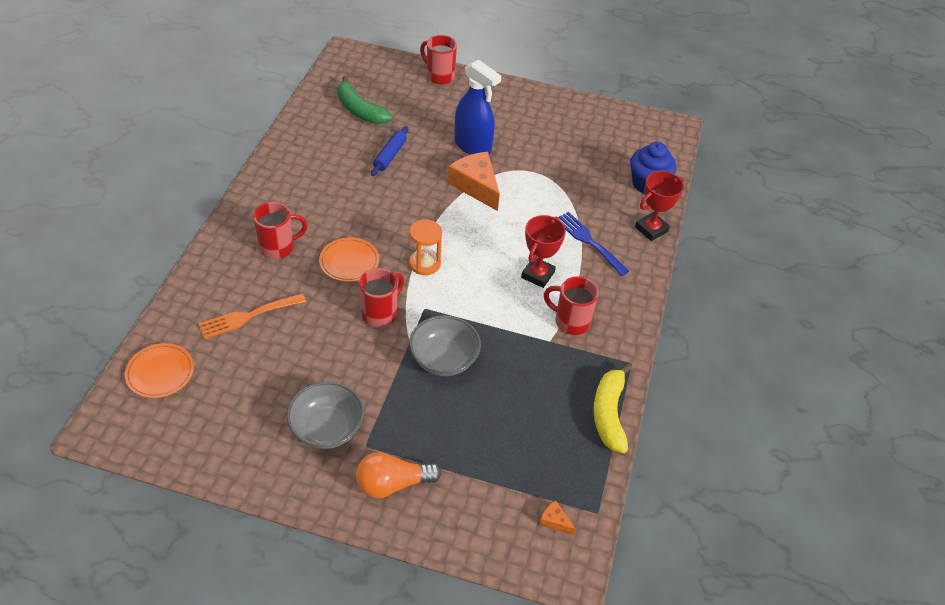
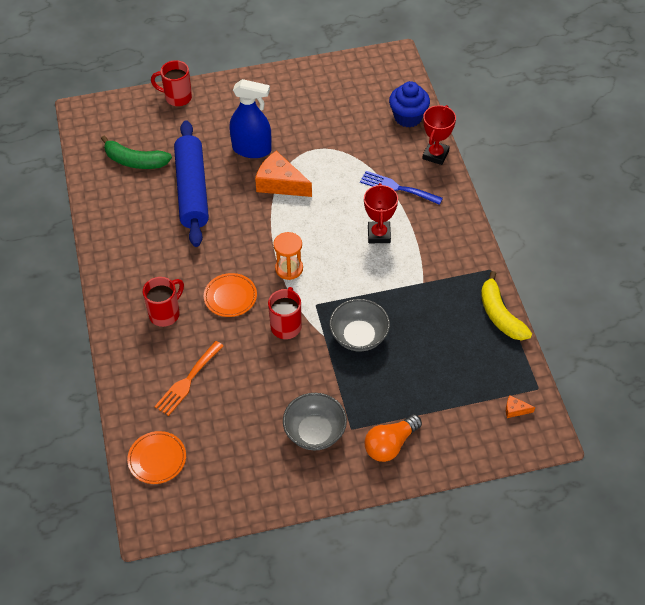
camera: 25 degrees left, 5 degrees up
(390, 155) = (192, 190): blue rolling pin -> blue rolling pin, size x2.16
(570, 321) = (427, 259): red mug -> none

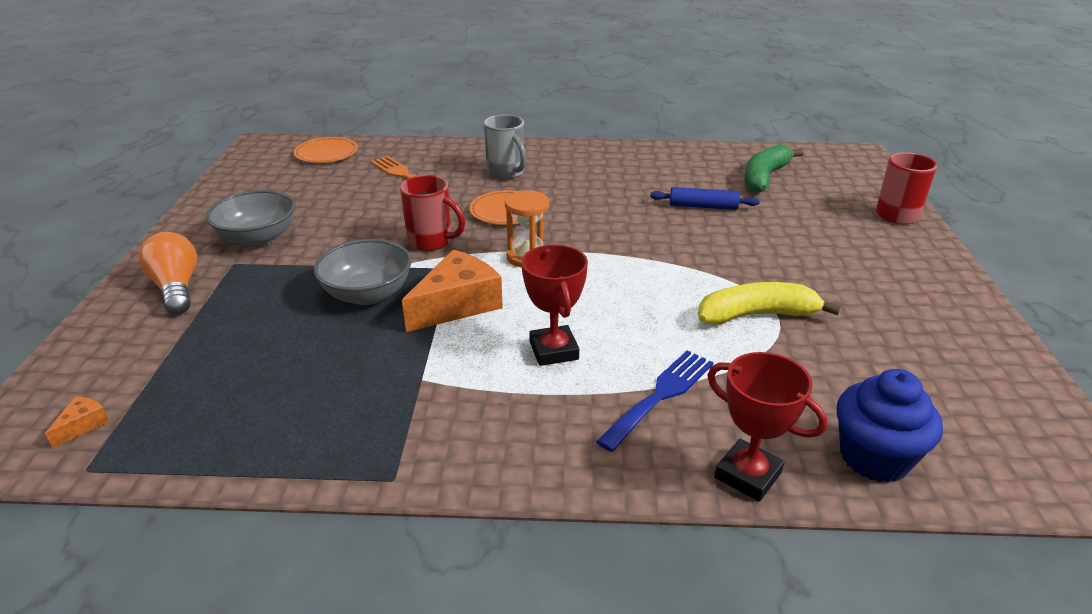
camera: 105 degrees right, 20 degrees down
(165, 314) = (506, 173): red mug -> grey mug
(192, 190) = (703, 206): blue rolling pin -> blue rolling pin, size x0.46
(252, 149) = (781, 259): blue spray bottle -> none
(280, 183) = (701, 273): orange cheese -> orange cheese (457, 304)
(379, 234) = (553, 350): red trophy -> red trophy turned 60 degrees clockwise
(500, 315) = (279, 462): yellow banana -> yellow banana (756, 315)

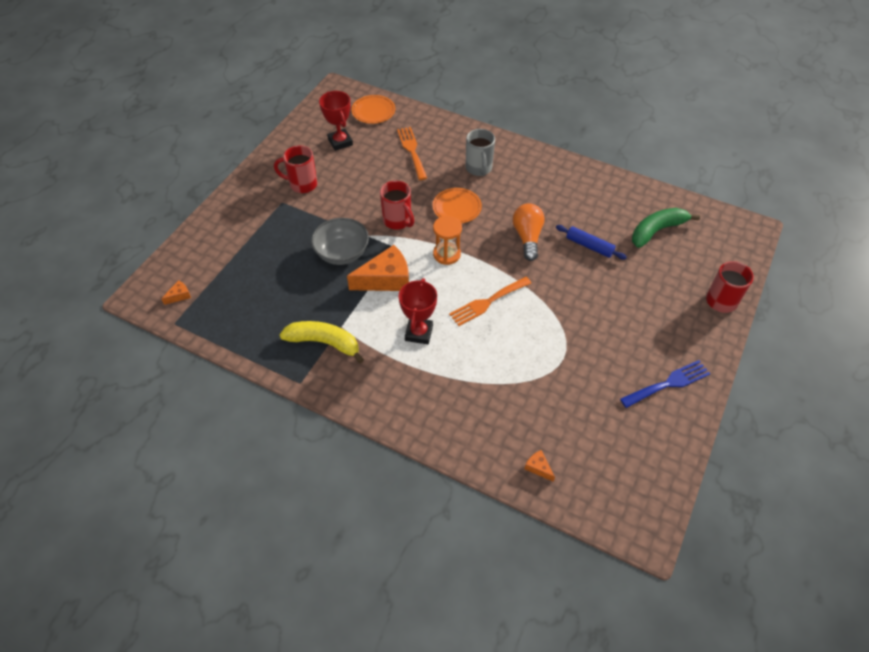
camera: 25 degrees right, 20 degrees up
(176, 288) = (246, 213): orange light bulb -> orange light bulb (527, 237)
(258, 238) = (302, 184): grey bowl -> red mug
(625, 290) = (487, 302): none -> orange fork
(660, 395) = (456, 385): blue fork -> blue fork (668, 383)
(748, 475) = (465, 450): red trophy -> red trophy (340, 142)
(756, 315) = (551, 351): yellow banana -> yellow banana (324, 343)
(874, 457) = (538, 467): blue cupcake -> orange cheese

